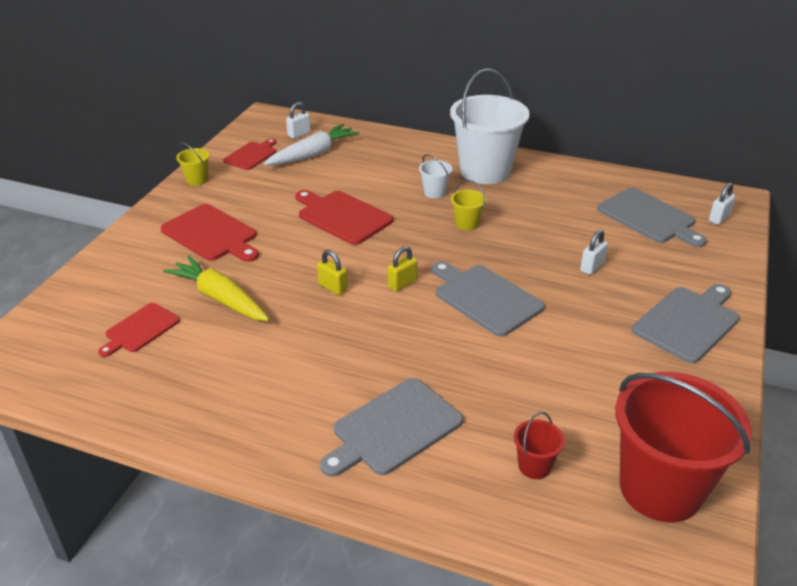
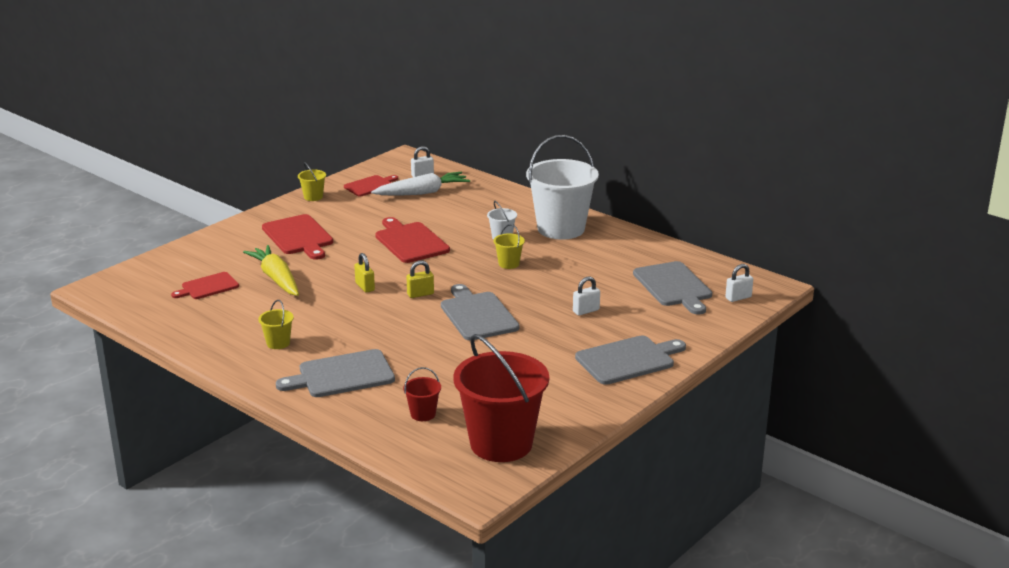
camera: 20 degrees right, 10 degrees down
(281, 397) = (278, 343): none -> yellow bucket

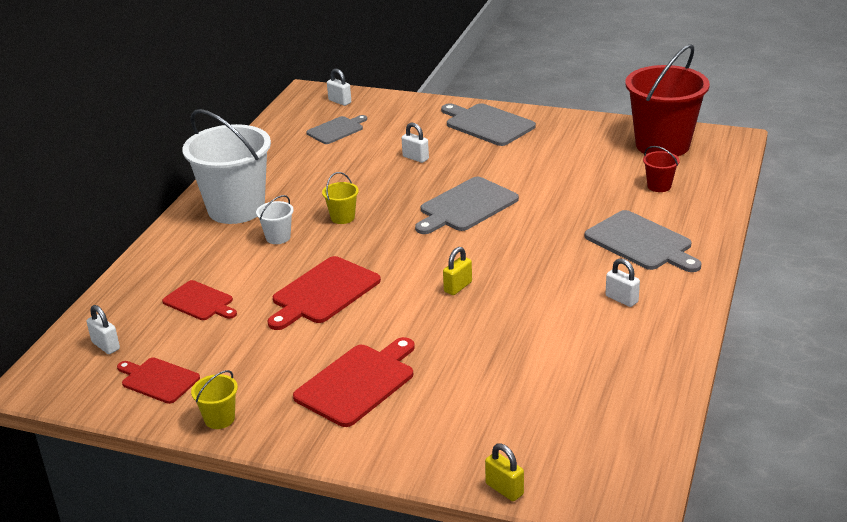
camera: 110 degrees left, 5 degrees up
(208, 287) = (545, 402): red cutting board -> red cutting board (200, 302)
(276, 278) = (484, 356): yellow carrot -> none
(278, 343) = (621, 299): yellow bucket -> white padlock
(420, 294) = (448, 248): yellow padlock -> yellow padlock (504, 489)
(422, 193) = (167, 328): white carrot -> none
(674, 286) = (337, 130): grey cutting board -> grey cutting board, size x0.64

